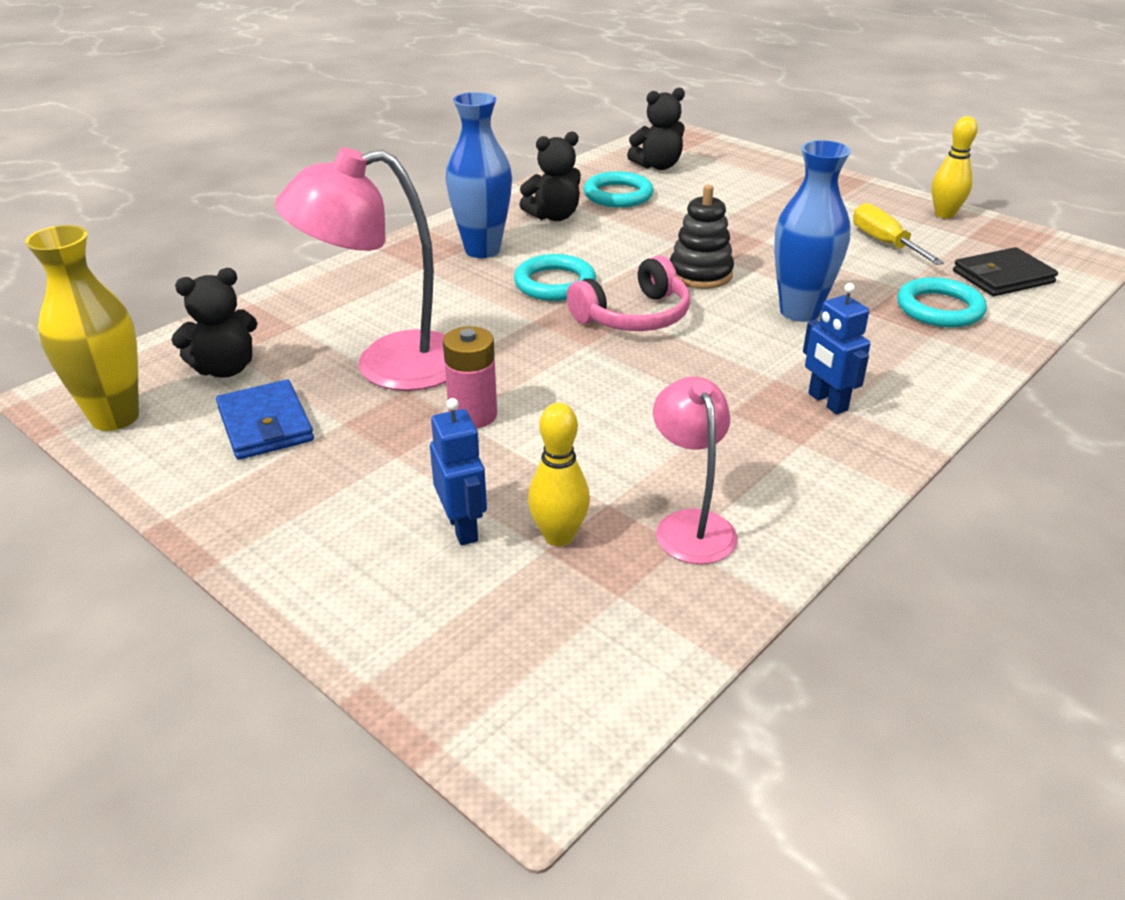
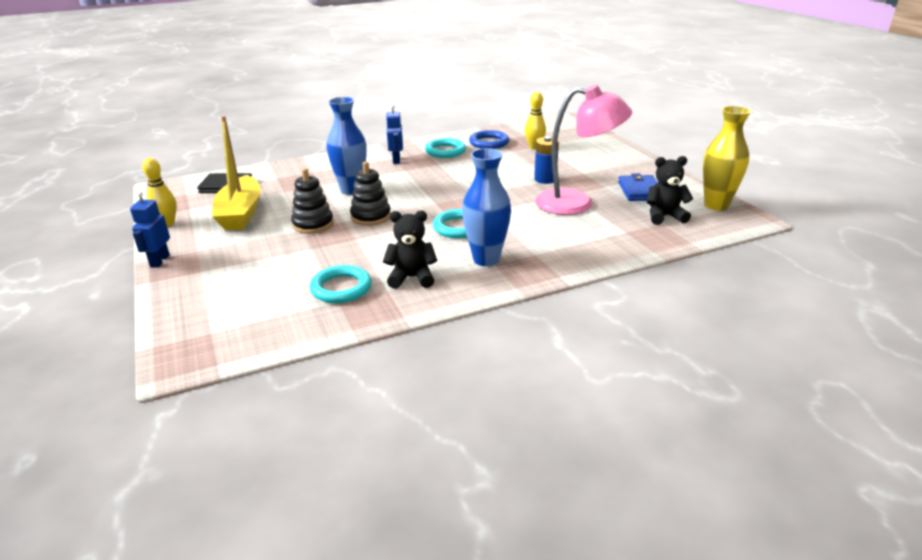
camera: 155 degrees left, 5 degrees down
(463, 527) = (566, 153): blue robot -> blue robot (159, 261)
(473, 415) = (545, 179): pink battery -> blue battery
(633, 316) = (434, 203): pink headphones -> none
(658, 166) = (266, 315): black teddy bear -> none
(690, 525) = (489, 143): pink lamp -> blue ring
(761, 248) = (313, 224): none -> black stacking toy
(884, 243) = (241, 213): yellow screwdriver -> yellow boat
(939, 308) = (286, 180): turquoise ring -> turquoise ring (445, 151)

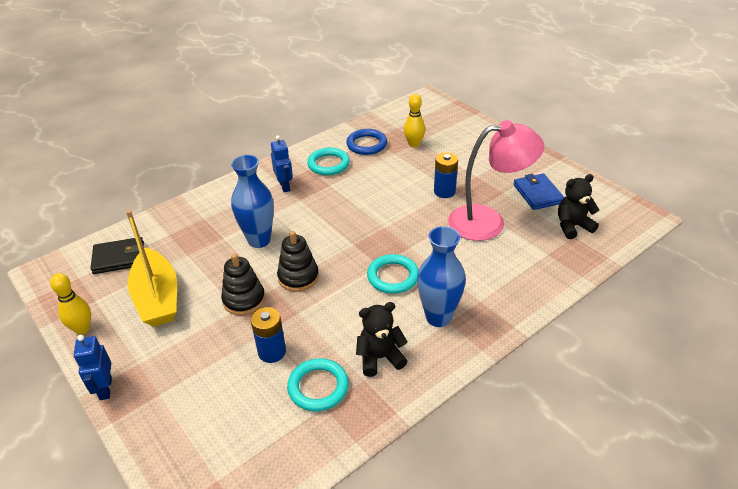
camera: 15 degrees left, 10 degrees up
(315, 259) = (272, 352): none -> blue battery
(716, 205) = (610, 203): yellow vase -> none

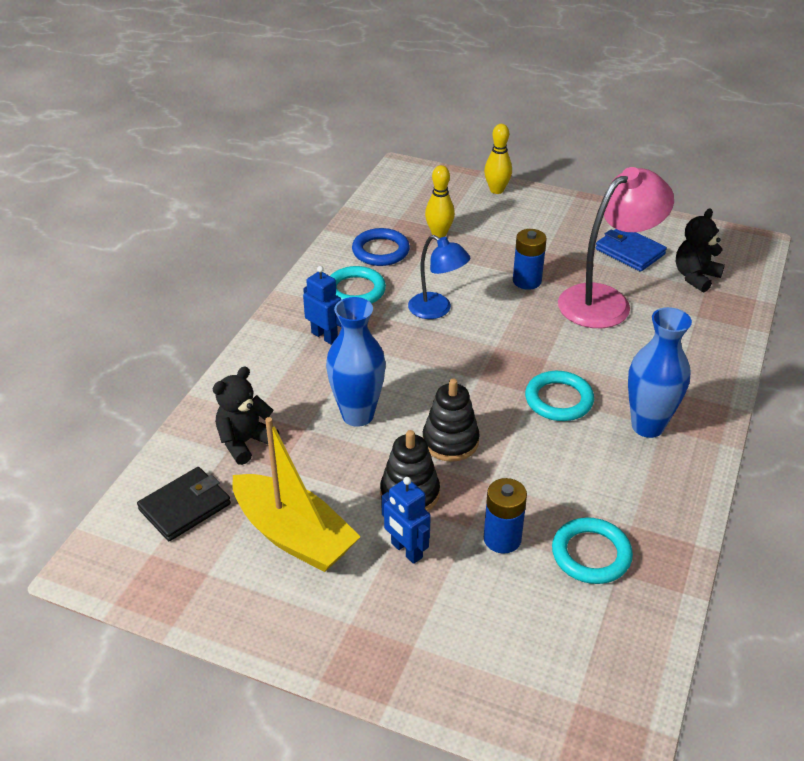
camera: 30 degrees left, 0 degrees up
(82, 329) = (228, 615): yellow bowling pin -> yellow bowling pin (496, 190)
(105, 388) = (338, 670): blue robot -> blue robot (406, 550)
(367, 192) = (437, 310): none -> blue lamp
(380, 358) = (627, 494): black teddy bear -> black teddy bear (245, 442)

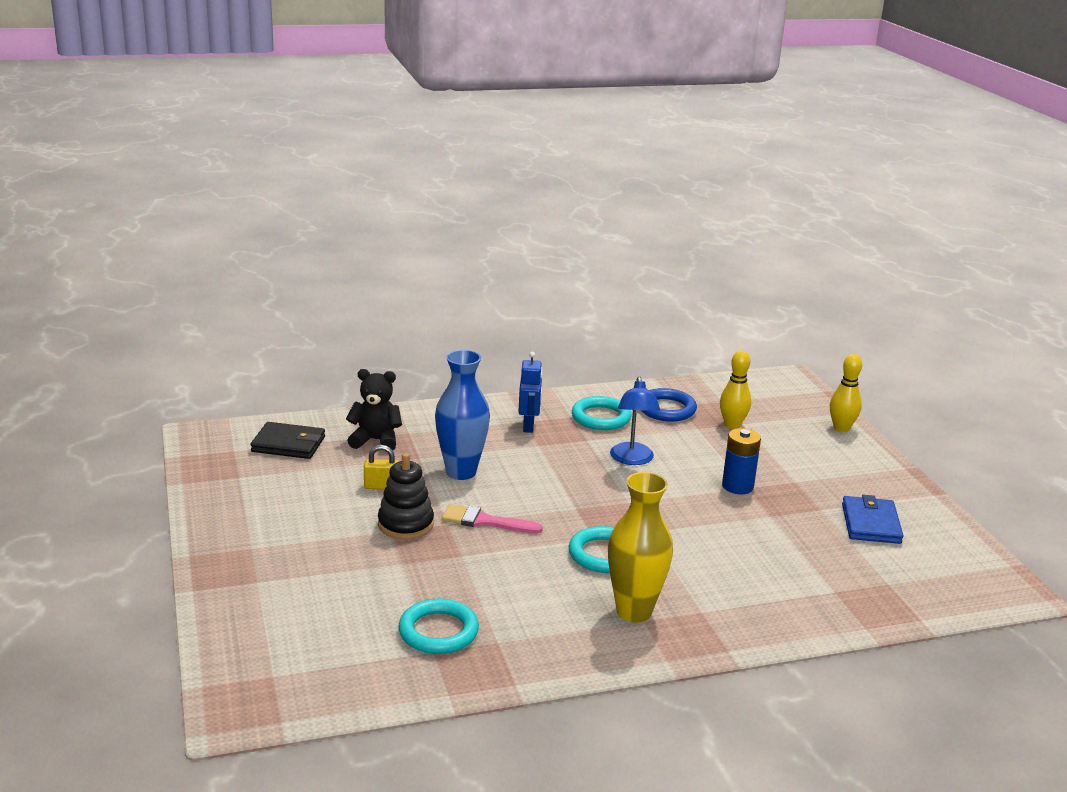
camera: 50 degrees right, 15 degrees down
(294, 535) = (308, 494): yellow boat -> none
(330, 478) = (382, 486): none -> yellow padlock
(406, 550) = (345, 544): blue robot -> none
(450, 441) = (485, 521): black stacking toy -> pink brush
(502, 539) = (406, 582): blue battery -> none
(605, 301) = (775, 534): pink lamp -> none
(647, 426) = (634, 611): blue vase -> yellow vase
(695, 277) = (894, 572): black teddy bear -> none

